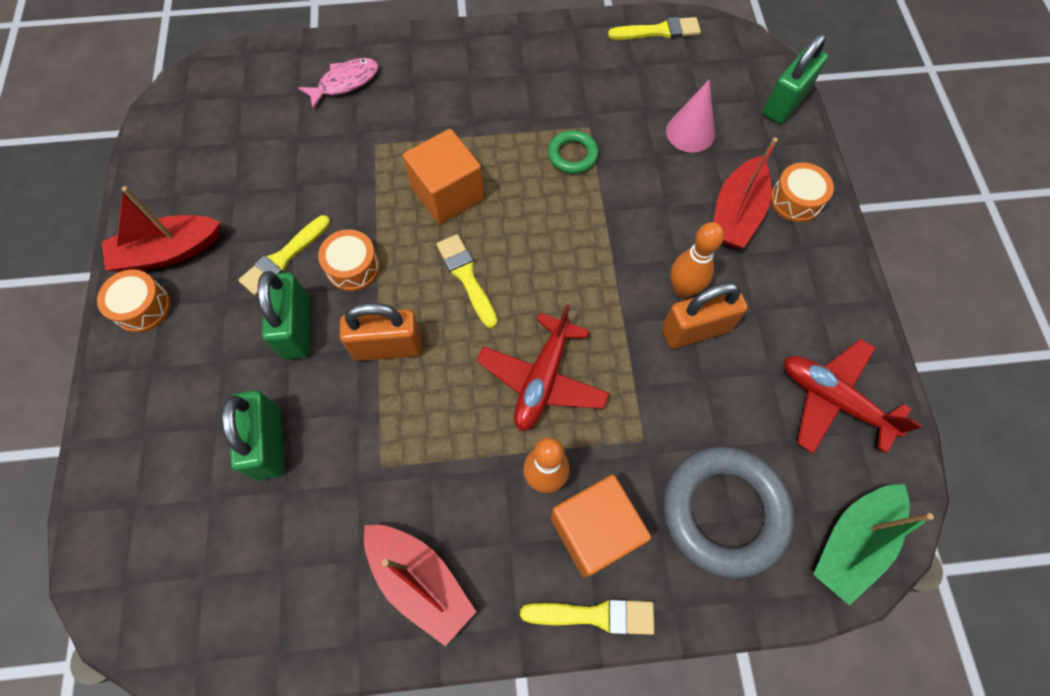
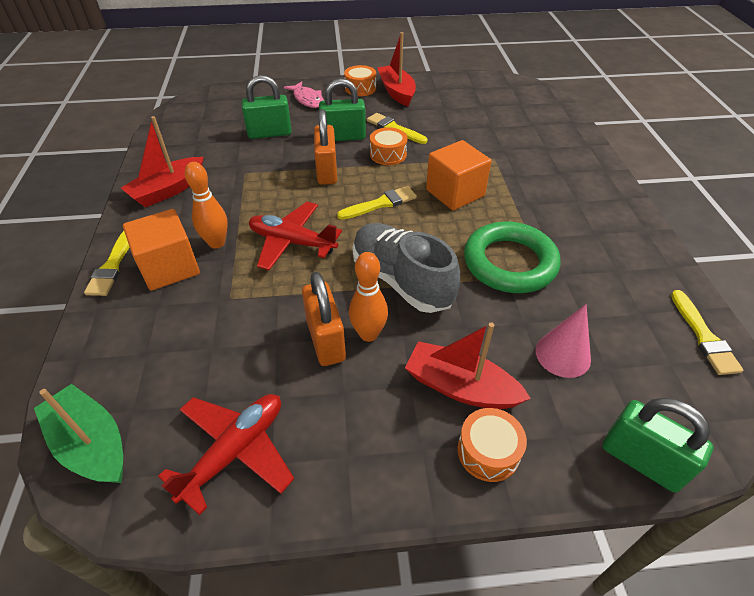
camera: 90 degrees right, 20 degrees down
(345, 83) = (548, 142): pink fish -> pink fish (307, 99)
(572, 155) = (509, 263): green ring -> green ring, size x2.01
(604, 257) = (401, 280): none -> grey shoe
(724, 511) = (155, 346): grey ring -> none

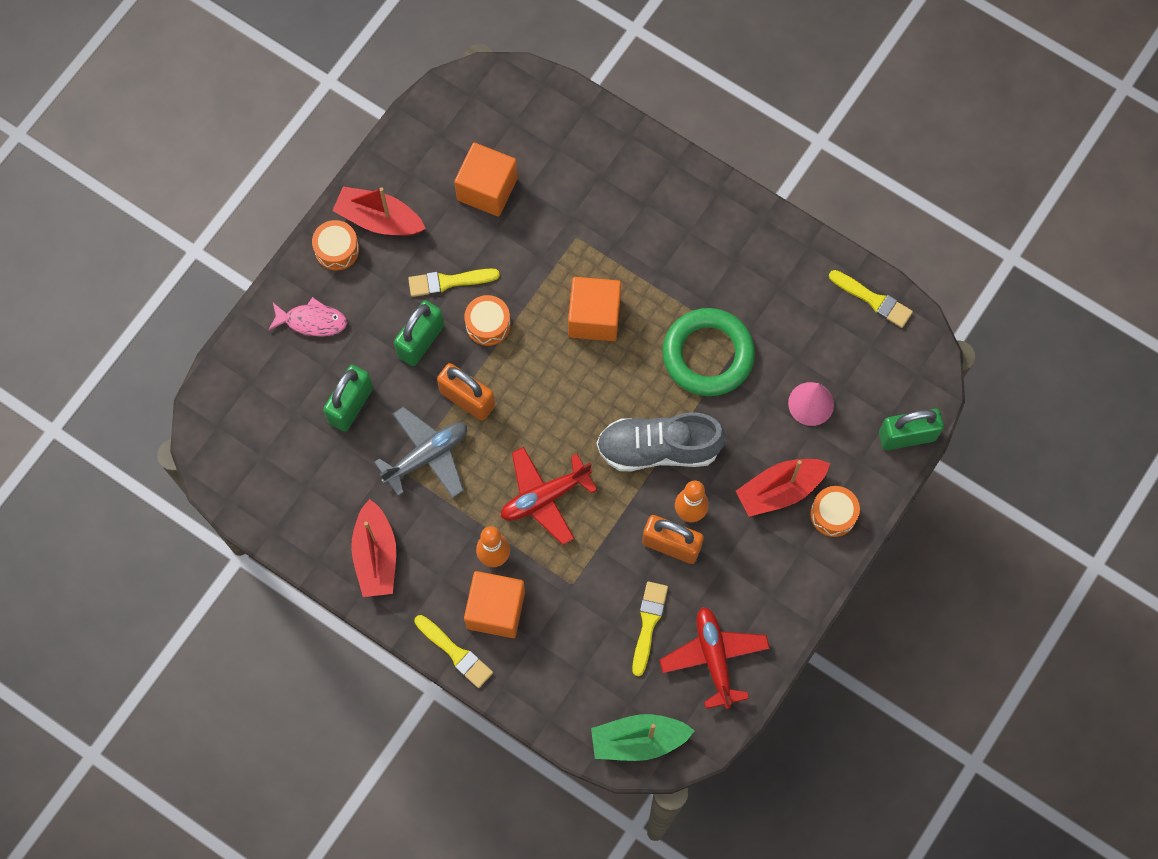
camera: 50 degrees left, 25 degrees up
(266, 175) = (426, 456): none -> grey plane
(380, 204) = (555, 390): yellow brush -> yellow brush (648, 624)
(469, 114) = (487, 189): none -> orange cube

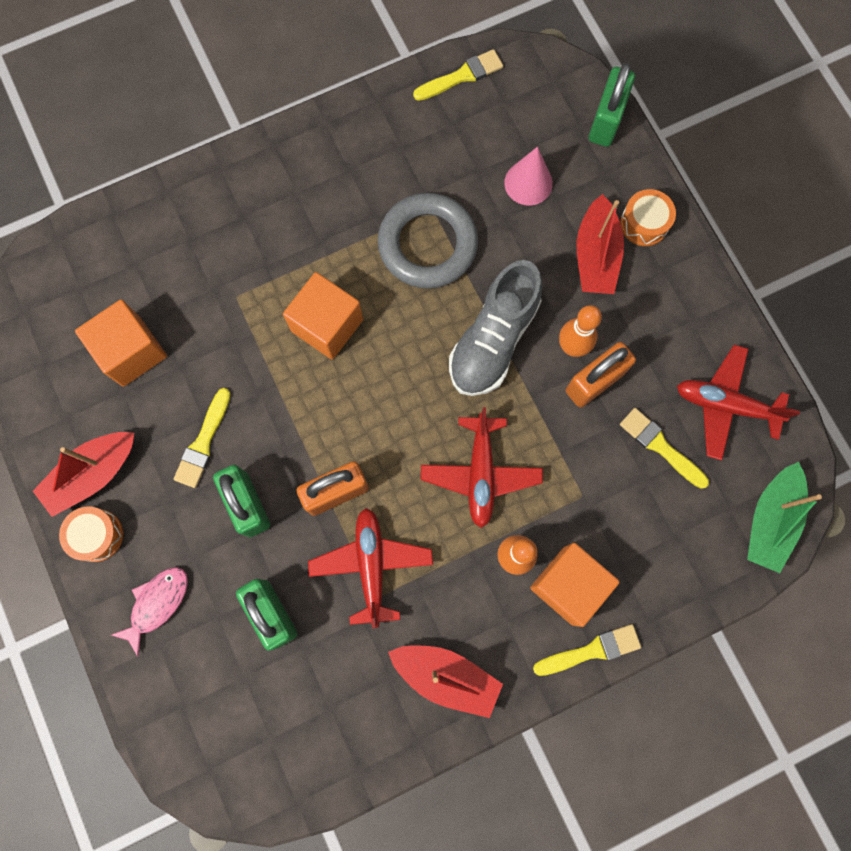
camera: 60 degrees left, 5 degrees up
(426, 456) = (371, 566): grey plane -> red plane
(488, 324) = (271, 429): orange drum -> none
(708, 355) = (427, 244): green ring -> grey ring

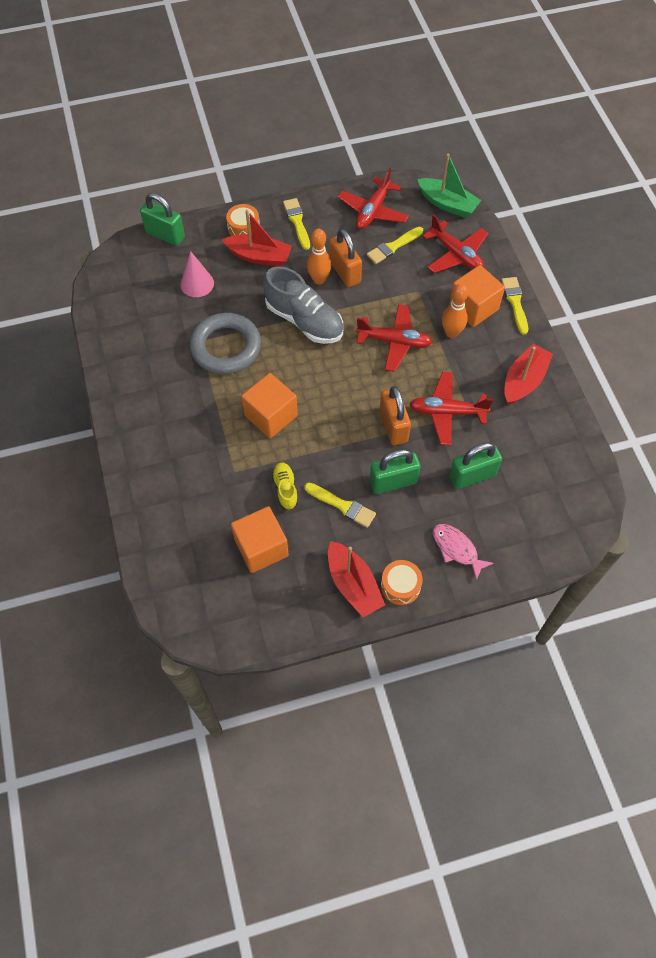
camera: 80 degrees left, 15 degrees down
(218, 365) = (285, 489): none -> yellow shoe
(461, 76) = (104, 308): yellow brush -> yellow brush (297, 222)
(667, 546) = (456, 254): none -> red plane

